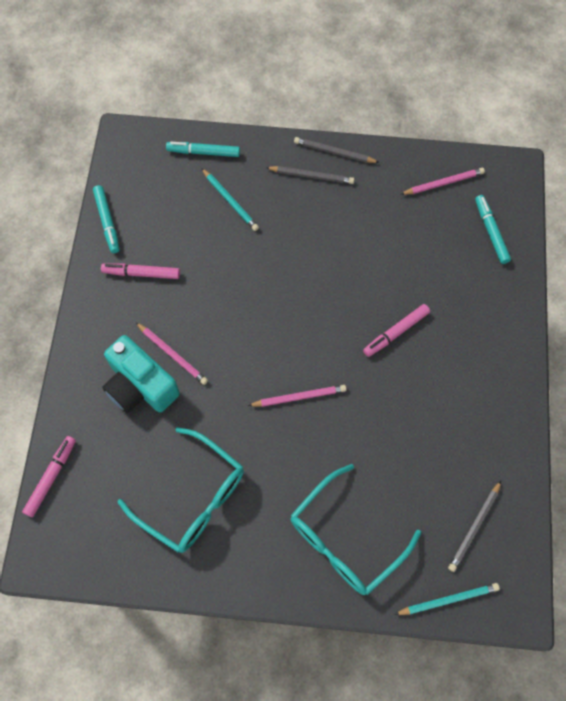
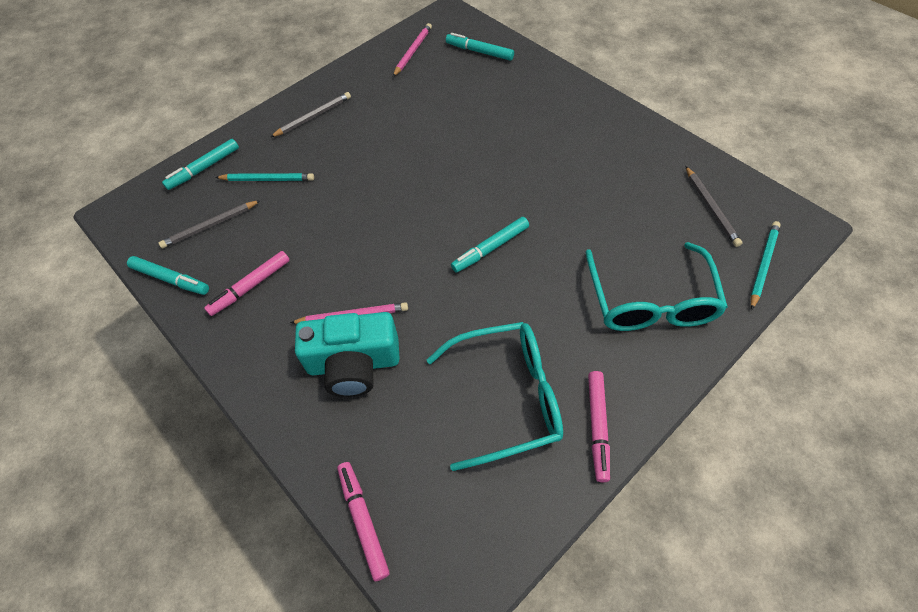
camera: 45 degrees left, 10 degrees down
(299, 397) = (490, 248): pink pencil -> turquoise marker
(334, 152) = (312, 92): grey pencil -> grey pencil (210, 226)
(396, 332) = (500, 151): pink marker -> pink marker (597, 427)

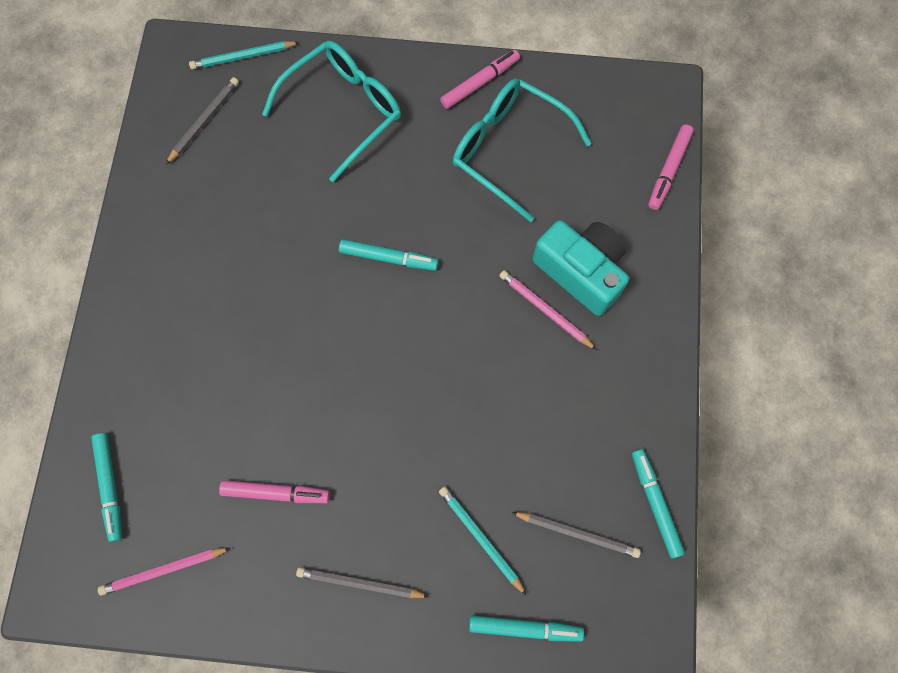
camera: 135 degrees left, 15 degrees up
(250, 286) = (597, 422): pink marker -> pink marker (276, 493)

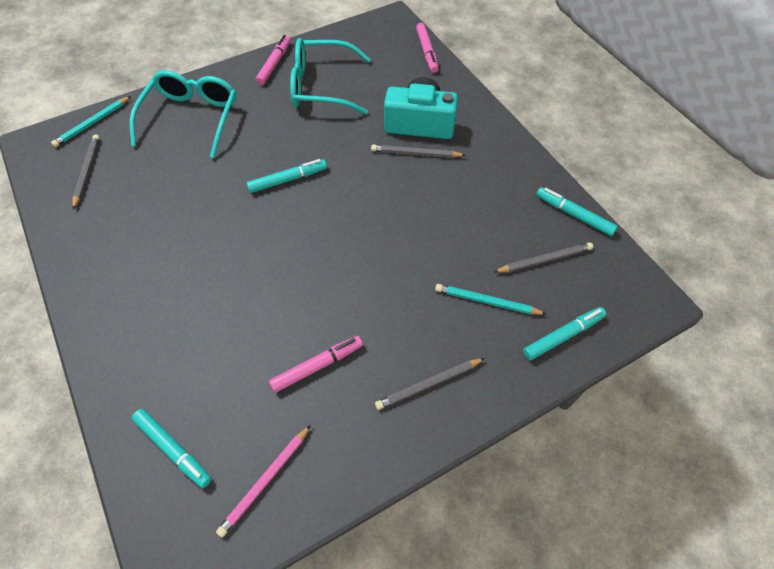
camera: 35 degrees left, 15 degrees down
(545, 310) = (416, 153): pink pencil -> grey pencil

